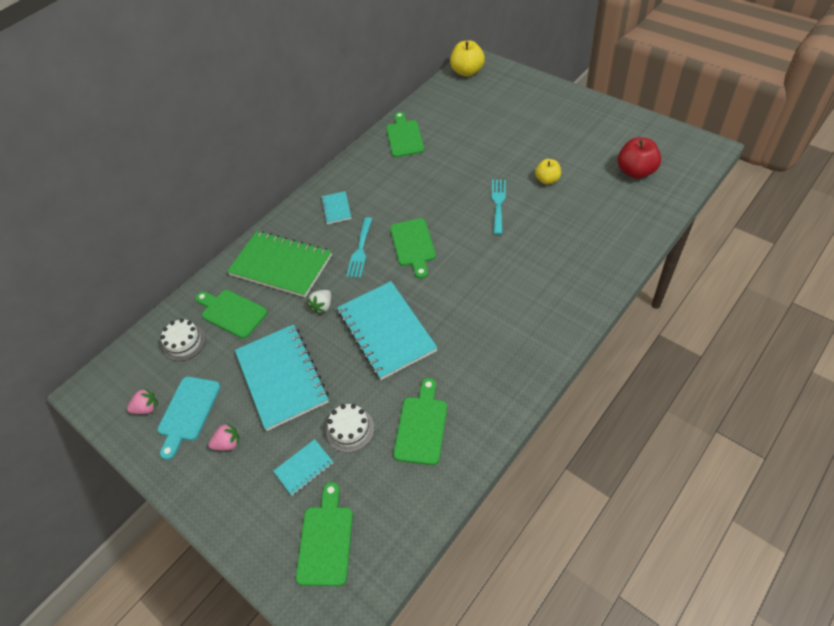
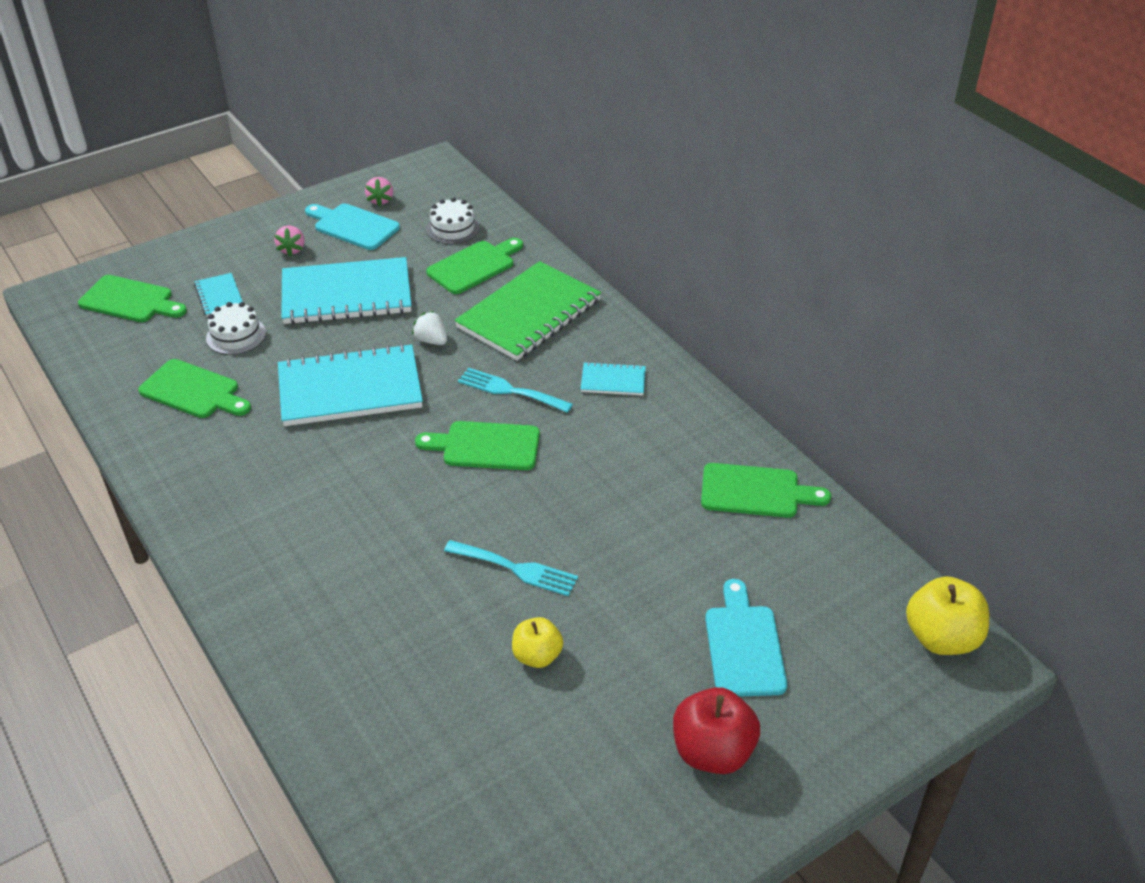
camera: 100 degrees right, 10 degrees down
(502, 120) = (744, 645): none -> turquoise cutting board
(635, 171) = (483, 807): red apple -> red apple (712, 752)

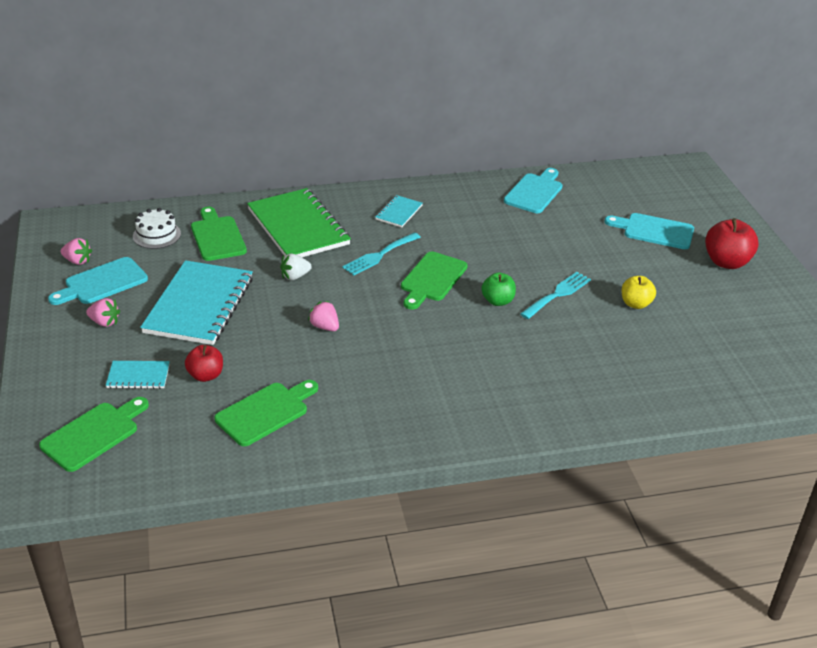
camera: 70 degrees left, 5 degrees down
(236, 335) = (206, 375): white cake -> red apple
(350, 389) = (325, 327): turquoise notebook -> pink strawberry
(470, 514) = (497, 301): none -> green apple
(756, 492) = (535, 192): green cutting board -> turquoise cutting board
(941, 638) = (671, 172): yellow apple -> none

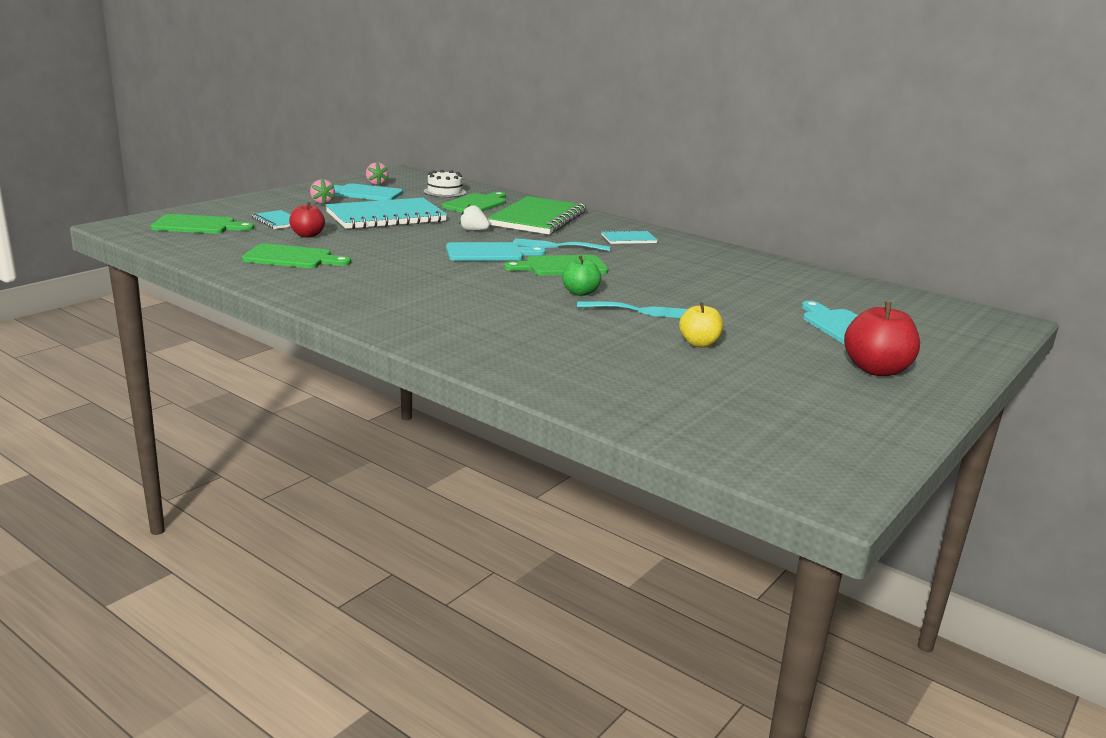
camera: 50 degrees right, 15 degrees down
(325, 327) = (427, 251): pink strawberry -> none
(535, 192) = (778, 272): turquoise cutting board -> turquoise cutting board (489, 253)

